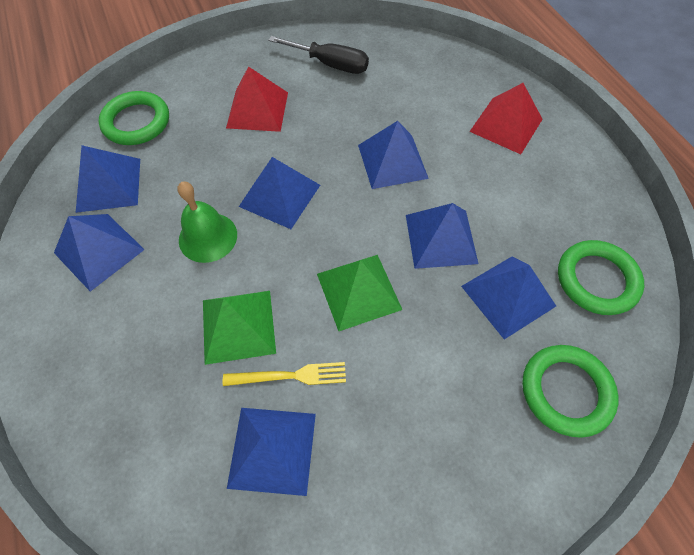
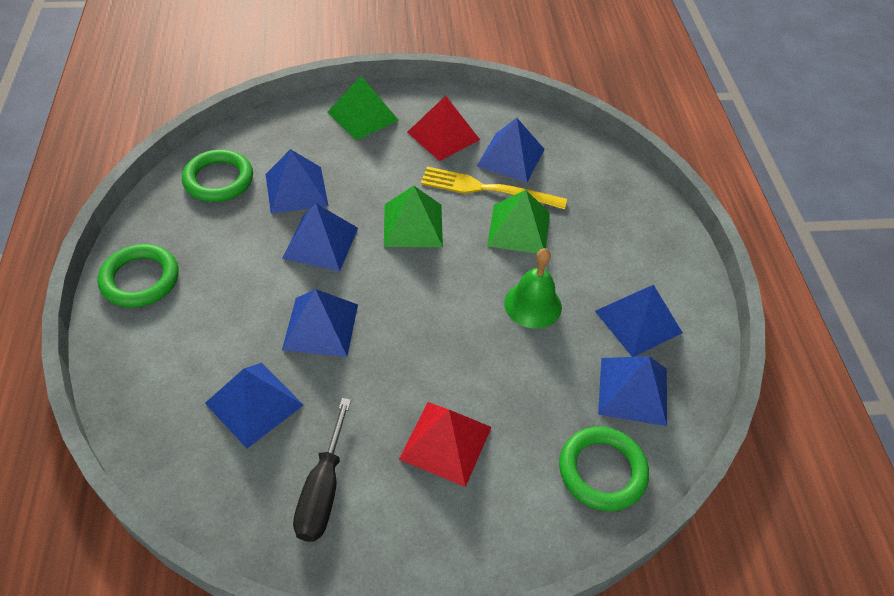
camera: 165 degrees left, 10 degrees down
(279, 195) = (452, 325): blue pyramid -> blue pyramid (254, 404)
(290, 376) = (487, 189): yellow fork -> yellow fork, size x1.57
(330, 65) = (322, 490): black screwdriver -> black screwdriver turned 120 degrees counterclockwise
(506, 125) = (170, 330): red pyramid -> red pyramid (443, 136)
(508, 457) = (363, 116): none -> green pyramid
(566, 391) = (301, 132): green ring -> green ring (140, 279)

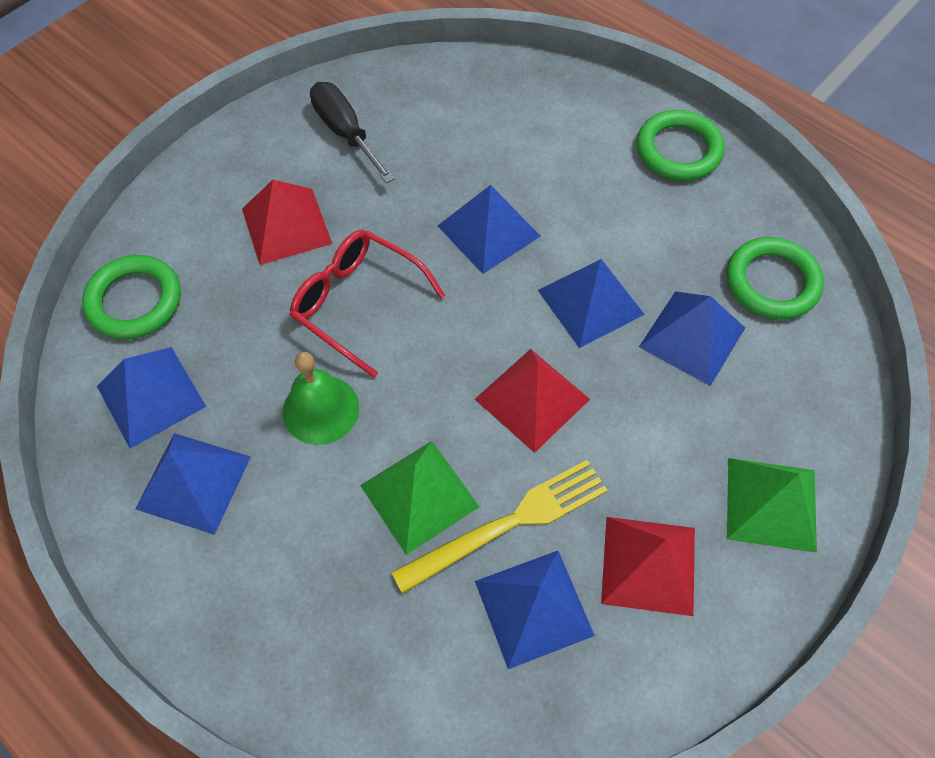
camera: 140 degrees right, 10 degrees up
(254, 404) = (462, 142): blue pyramid -> none
(413, 225) = (532, 399): green pyramid -> red pyramid
(452, 347) = (357, 303): none -> red glasses

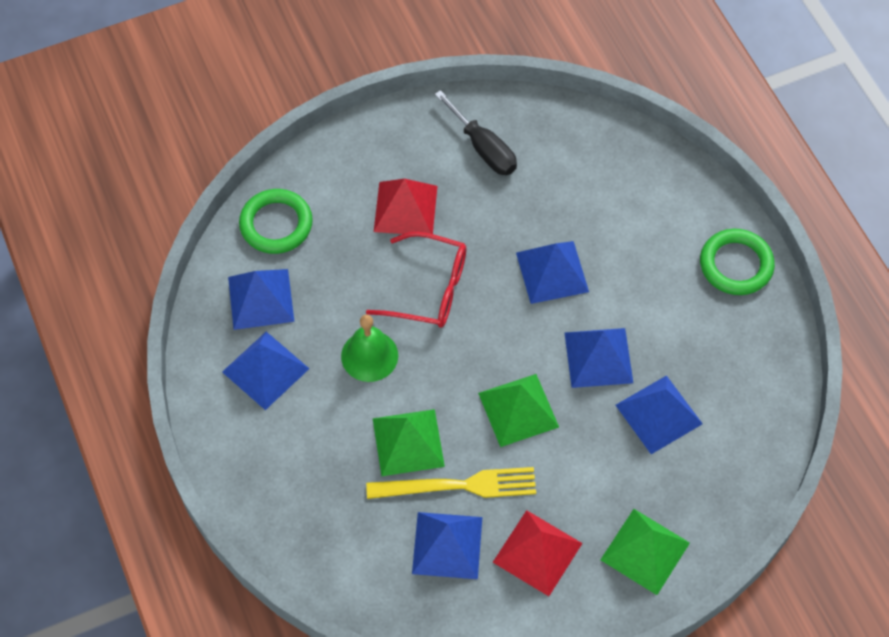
camera: 25 degrees right, 0 degrees up
(345, 132) = (483, 148): black screwdriver -> black screwdriver turned 150 degrees clockwise
(357, 303) = (429, 289): red glasses -> red glasses turned 135 degrees clockwise
(532, 399) = (518, 409): red pyramid -> green pyramid
(772, 282) = (744, 399): green ring -> none

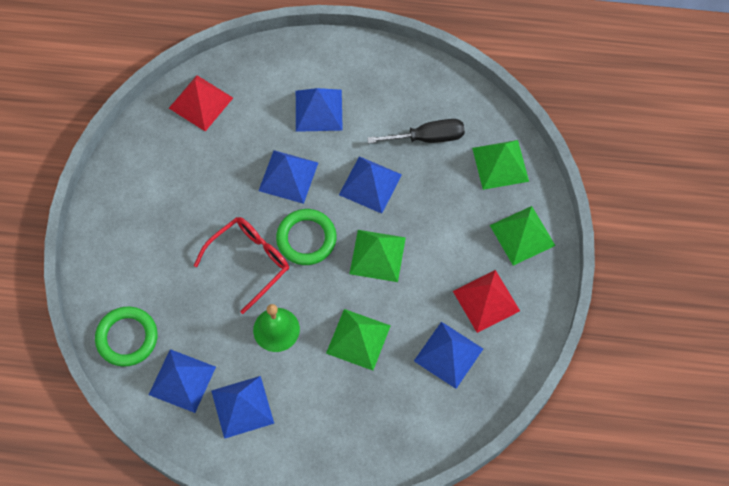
camera: 60 degrees left, 5 degrees up
(405, 208) = (175, 242): red pyramid -> red pyramid (201, 102)
(458, 486) = (410, 324): yellow fork -> none
(483, 148) = (161, 165): black screwdriver -> black screwdriver (428, 137)
(658, 414) = (433, 172): blue pyramid -> blue pyramid (318, 110)
(719, 481) = (500, 164): none -> green pyramid
(736, 265) = (356, 64): green ring -> green ring (306, 239)

